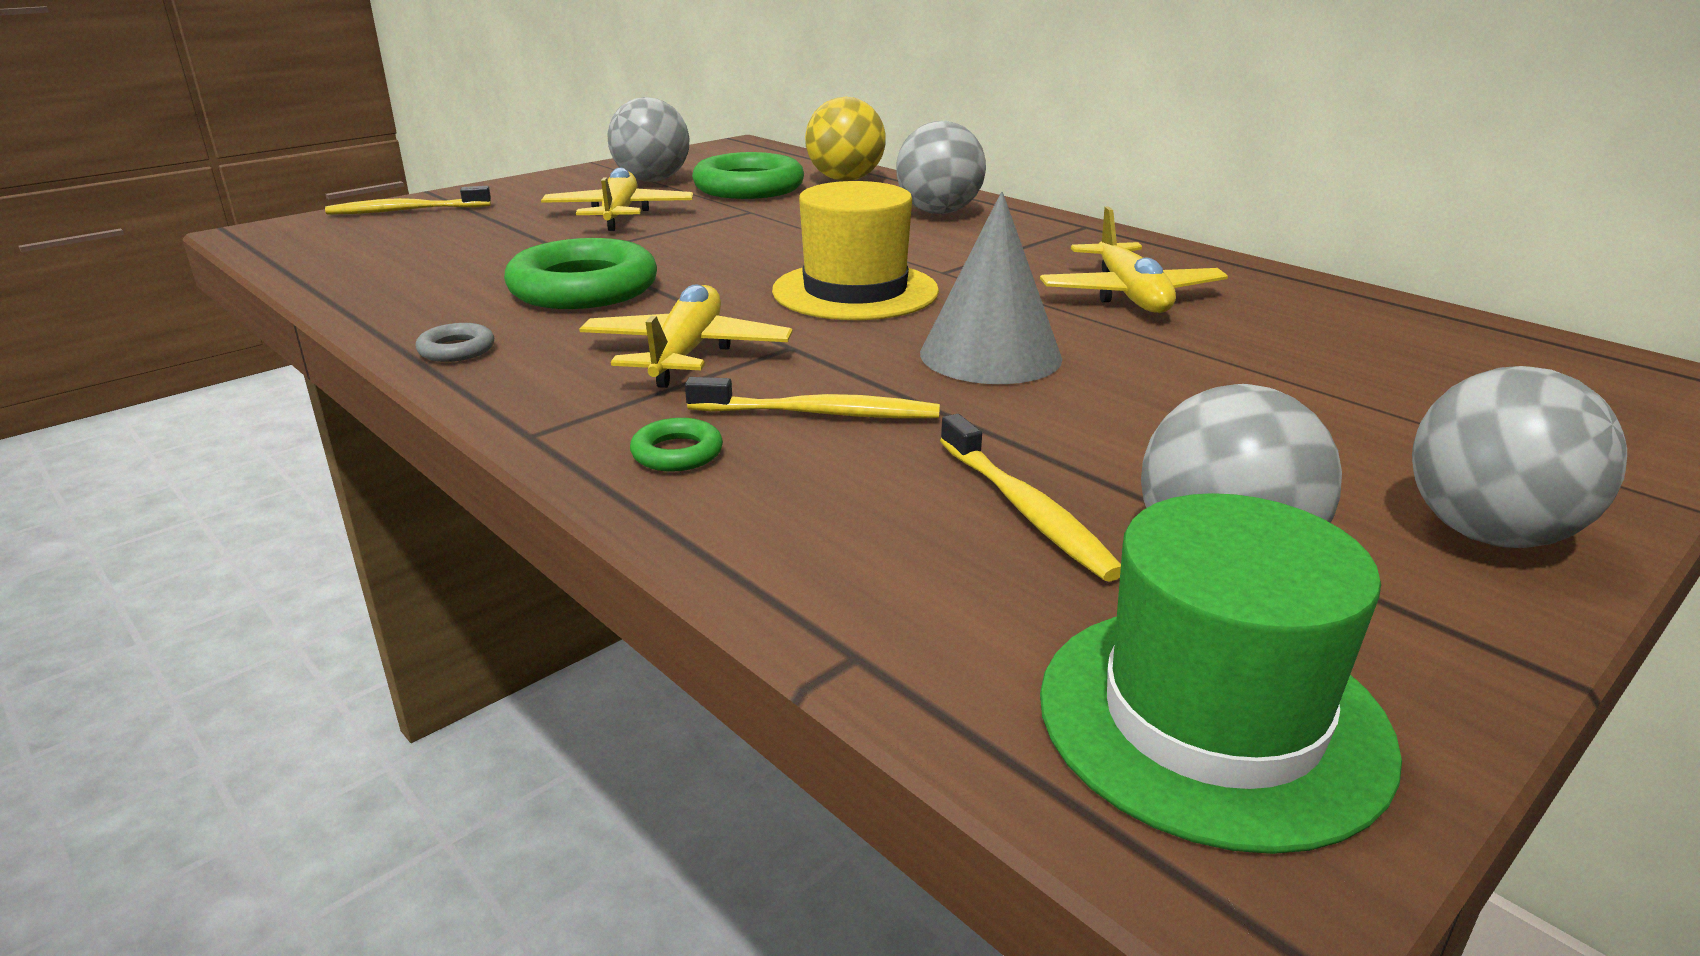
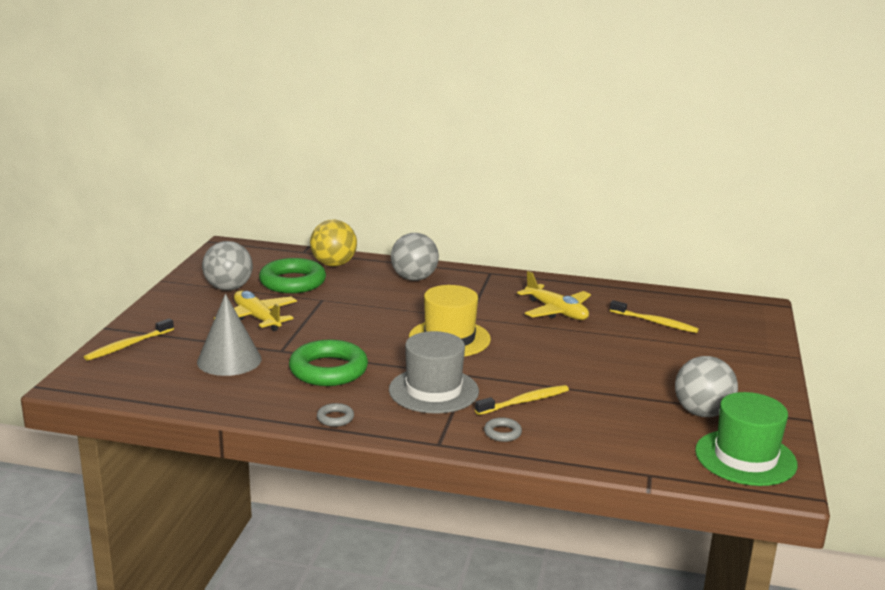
camera: 35 degrees left, 5 degrees down
(677, 453) = (502, 433): green ring -> grey ring
(686, 353) = (433, 390): yellow plane -> grey hat
(990, 355) = (545, 357): grey cone -> grey cone (229, 360)
(1025, 509) = (635, 416): yellow toothbrush -> yellow toothbrush (655, 322)
(1487, 534) = (755, 382): grey ball -> none

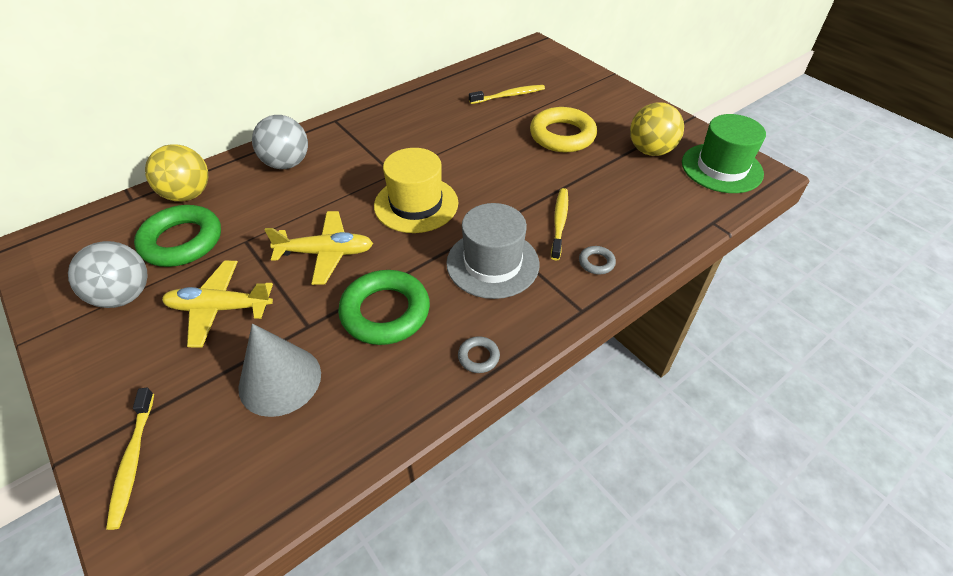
camera: 50 degrees left, 25 degrees up
(556, 311) = (439, 126): yellow plane -> yellow plane (325, 253)
(644, 364) = (562, 135): none -> yellow ring
(702, 413) = (650, 151): grey ball -> yellow ball

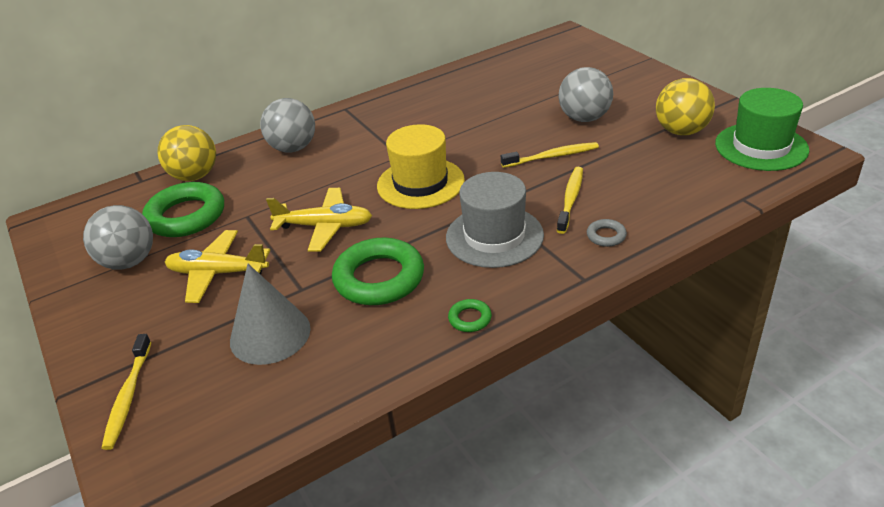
camera: 10 degrees right, 10 degrees down
(478, 357) = (470, 319): grey ring -> green ring
(509, 96) = (530, 82): yellow toothbrush -> yellow toothbrush (552, 156)
(562, 135) = (584, 118): yellow ring -> grey ball

